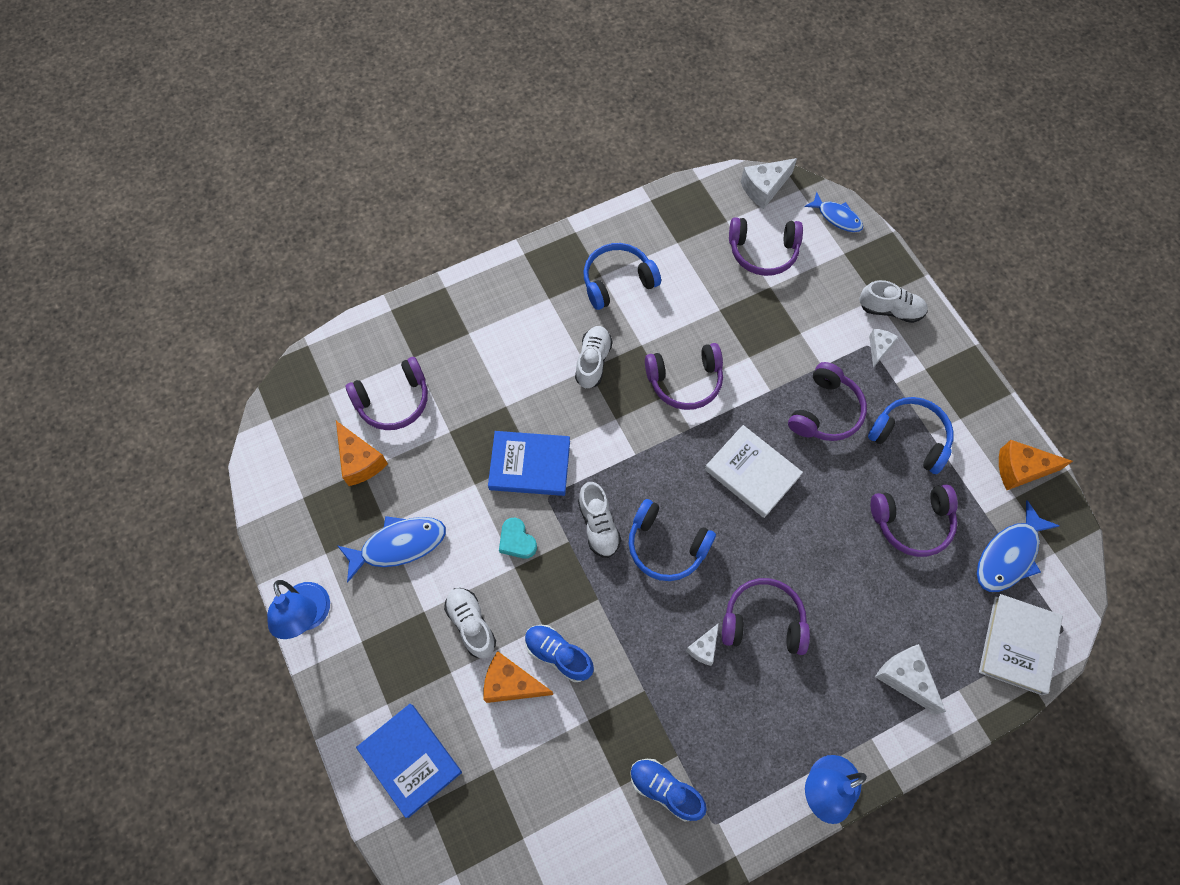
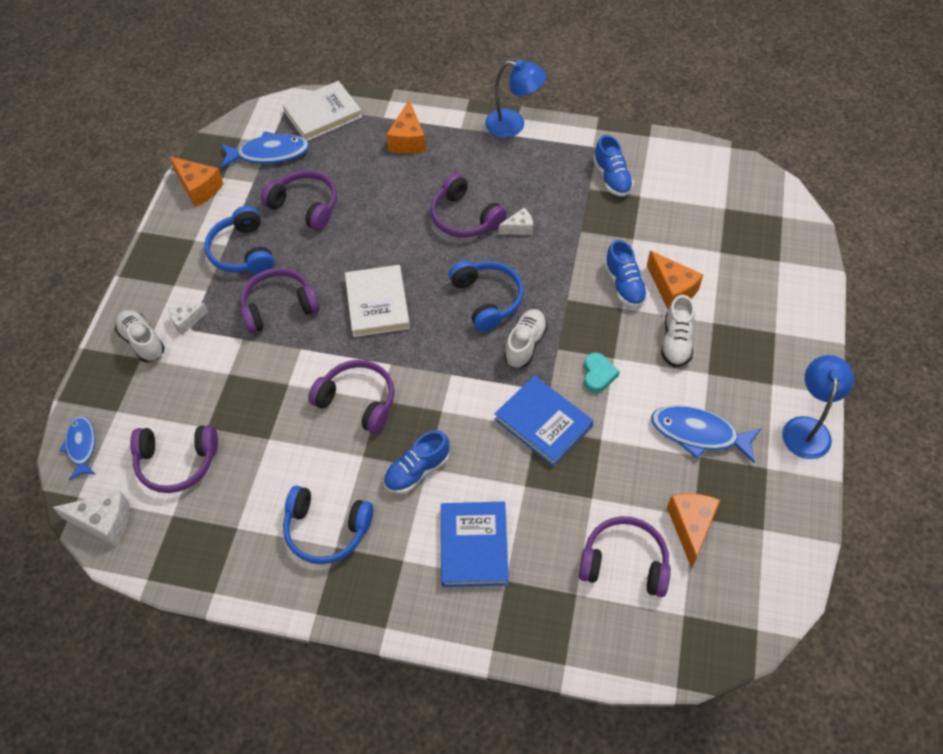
camera: 140 degrees left, 10 degrees down
(410, 760) = (777, 290): blue book -> blue book (473, 546)
(593, 361) = (417, 471): white shoe -> blue shoe
(763, 252) = (177, 462): purple headphones -> purple headphones turned 135 degrees clockwise
(905, 678) = (408, 140): white cheese -> orange cheese

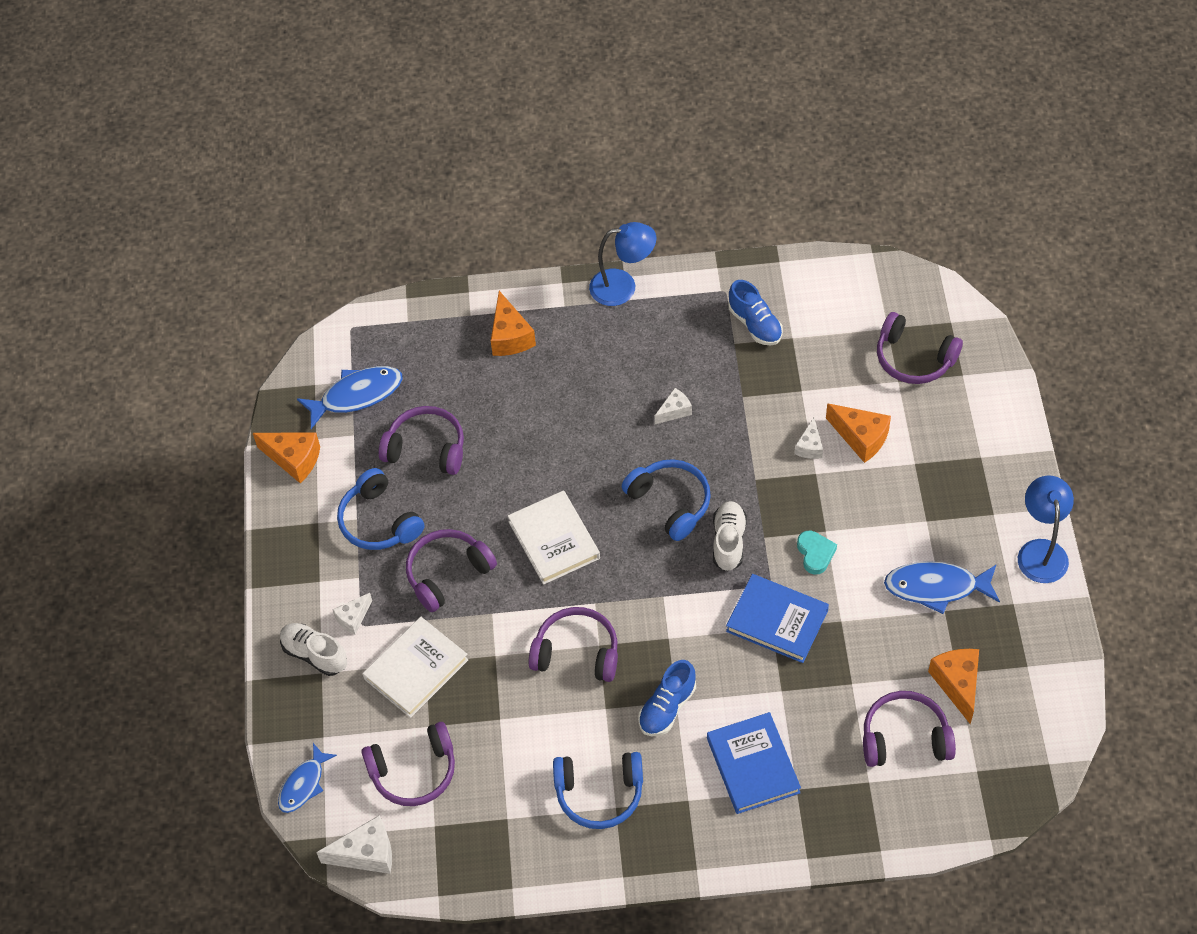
camera: 15 degrees left, 0 degrees up
(81, 446) = (303, 784): blue fish -> blue fish turned 120 degrees counterclockwise
(323, 114) = (398, 329): white book -> white book (416, 669)
(464, 217) = (610, 414): purple headphones -> purple headphones (914, 358)
(624, 285) = (809, 446): blue shoe -> white cheese
(676, 342) = (883, 495): white shoe -> none

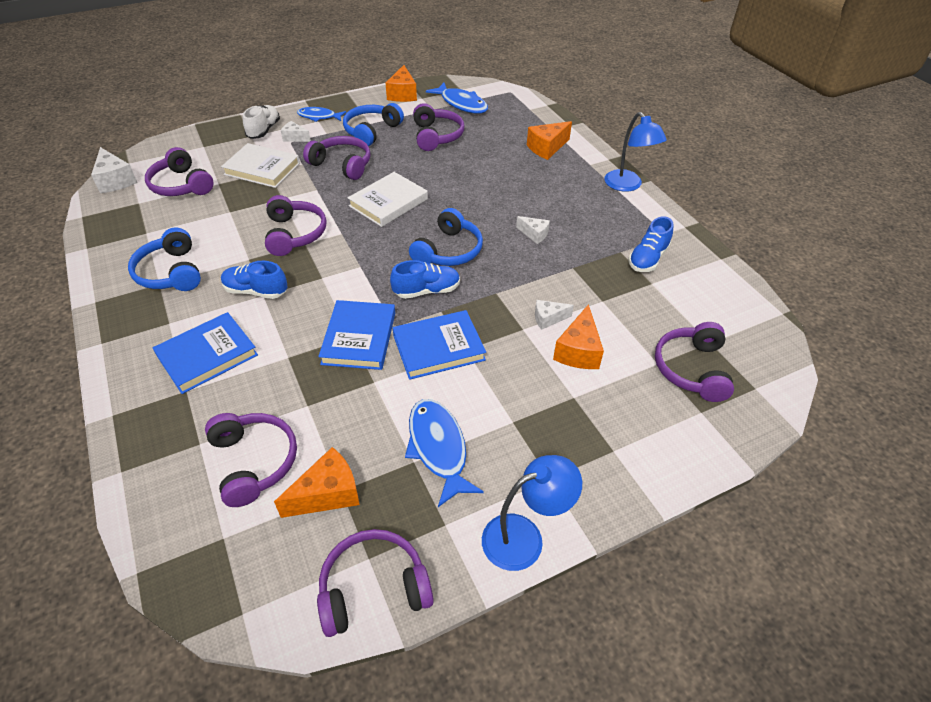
camera: 65 degrees right, 10 degrees down
(303, 784) = (167, 147): blue fish -> blue fish (319, 117)
(728, 542) = (426, 291): white shoe -> blue shoe
(815, 553) = (438, 347): turquoise heart -> blue book
(1054, 668) = (373, 588): none -> purple headphones

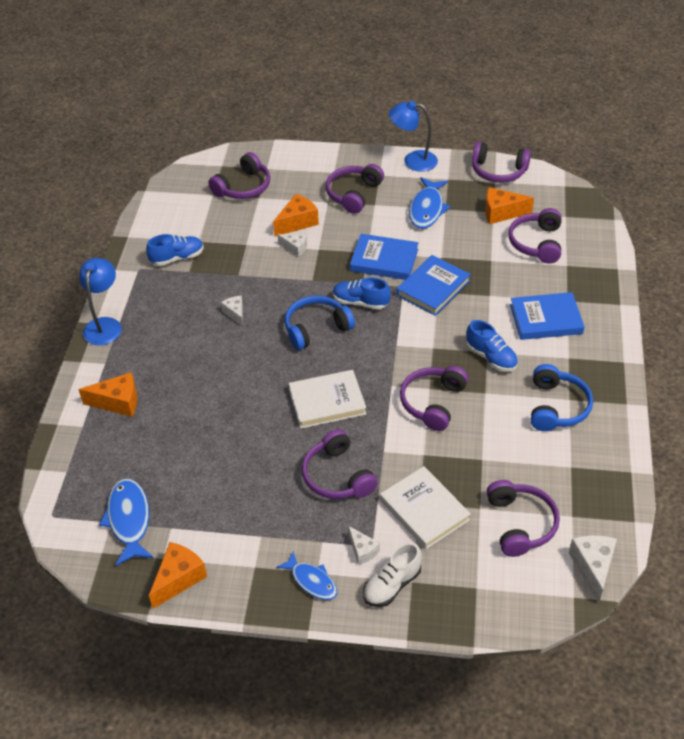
camera: 145 degrees left, 0 degrees up
(371, 131) = (269, 519): blue headphones -> none
(436, 136) = (207, 475): purple headphones -> purple headphones (353, 194)

